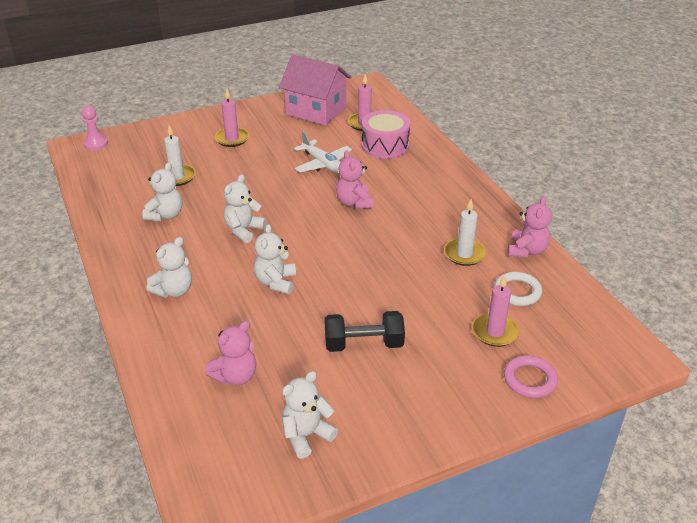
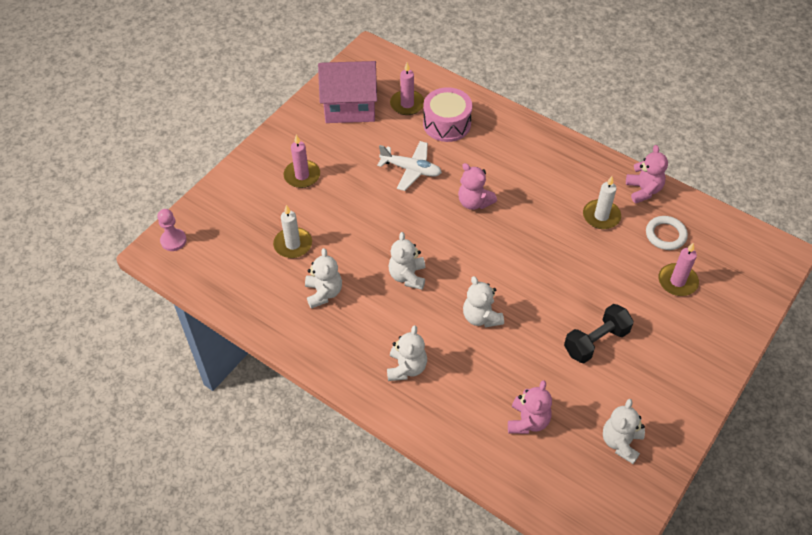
camera: 30 degrees left, 15 degrees up
(530, 379) = (730, 312): pink ring -> none

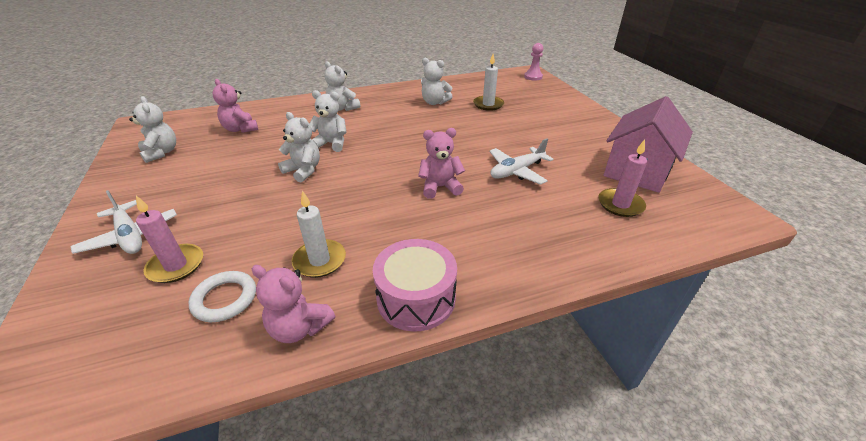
camera: 125 degrees right, 15 degrees down
(302, 176) = (555, 125): pink candle -> none
(407, 276) = (407, 131): white teddy bear -> white teddy bear (303, 171)
(447, 124) = (567, 218): pink drum -> pink drum (416, 298)
(596, 341) = (228, 180): black dumbbell -> none
(692, 335) = (130, 236): none -> white plane

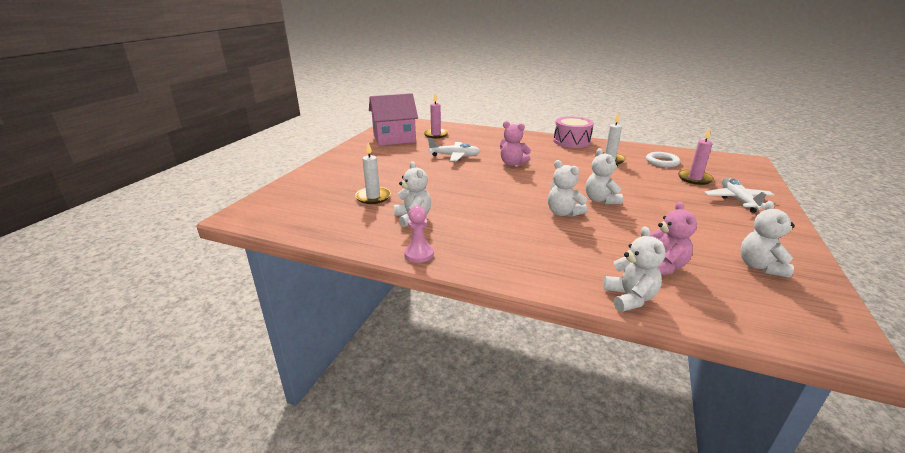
camera: 140 degrees left, 10 degrees down
(299, 327) = (626, 148): pink teddy bear -> none
(342, 108) = (518, 250): white teddy bear -> white teddy bear (630, 298)
(533, 77) = (257, 207): pink pawn -> pink pawn (419, 254)

